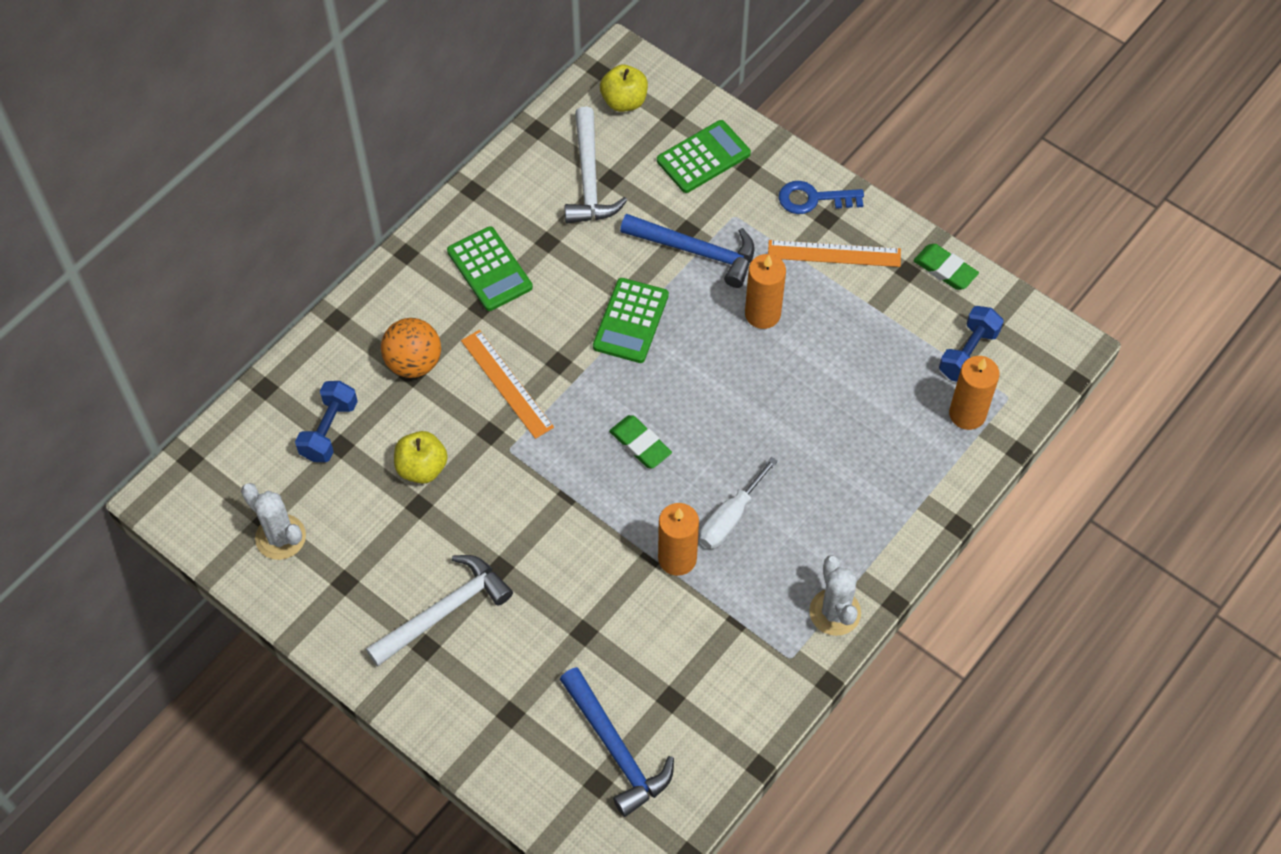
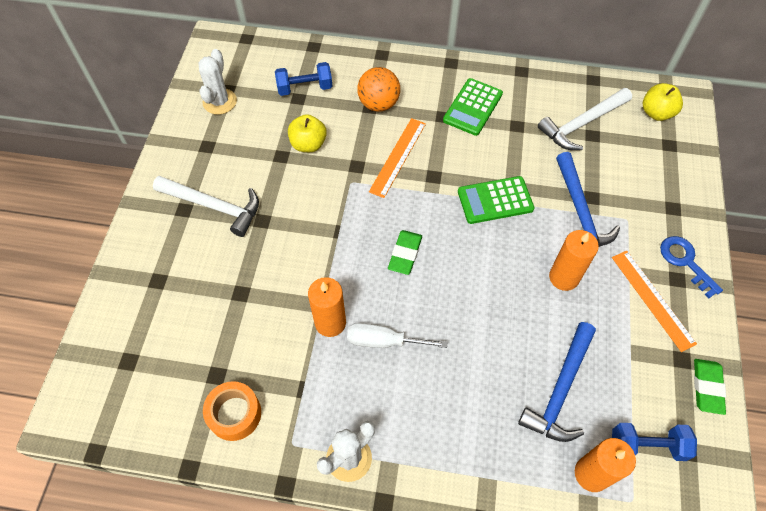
camera: 60 degrees right, 0 degrees up
(616, 750) = (159, 360): blue hammer -> blue hammer (560, 390)
(703, 157) = (656, 178): green calculator -> none
(726, 698) = (234, 414): none -> orange tape

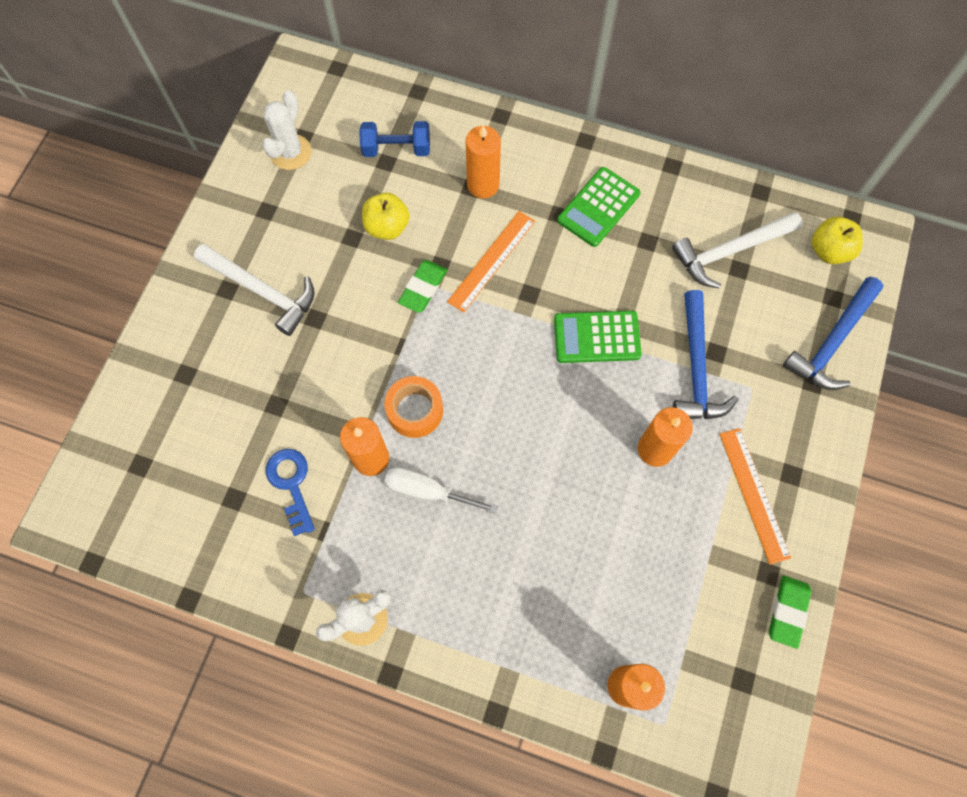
camera: 10 degrees right, 10 degrees up
(234, 414) = (246, 547): orange tape -> orange tape (415, 410)
(378, 104) = (483, 185): orange ball -> orange candle
(405, 254) = (474, 388): green eraser -> green eraser (423, 288)
(560, 390) = (615, 585): blue hammer -> blue hammer (831, 342)
(647, 446) = (698, 666): blue dumbbell -> none
(685, 262) = (807, 455): blue key -> blue key (291, 484)

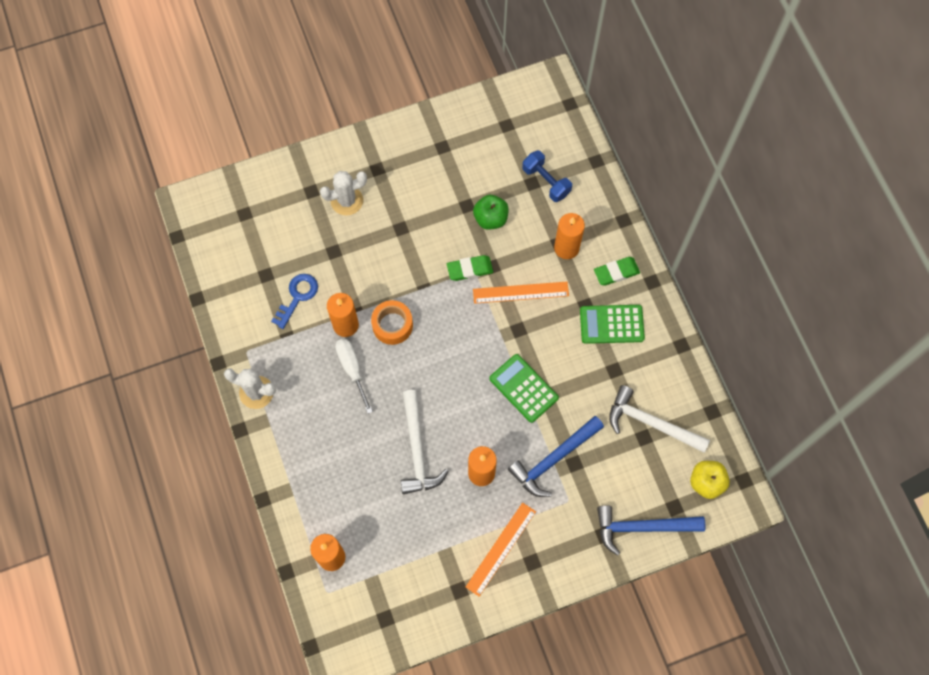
camera: 50 degrees right, 0 degrees up
(263, 292) = (392, 188): white hammer -> white hammer (417, 450)
(290, 152) = (490, 127): white cactus -> white cactus (347, 201)
(387, 227) = (490, 218): yellow apple -> green apple
(788, 611) = (445, 616): green eraser -> green eraser (616, 272)

